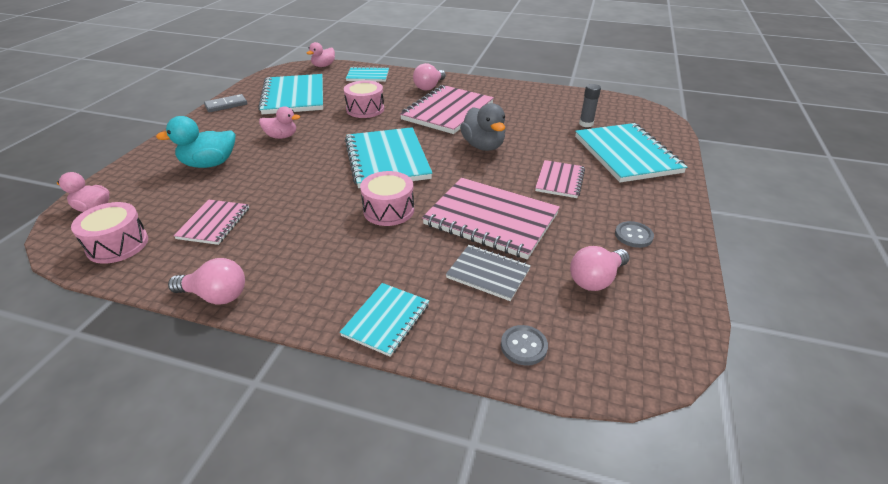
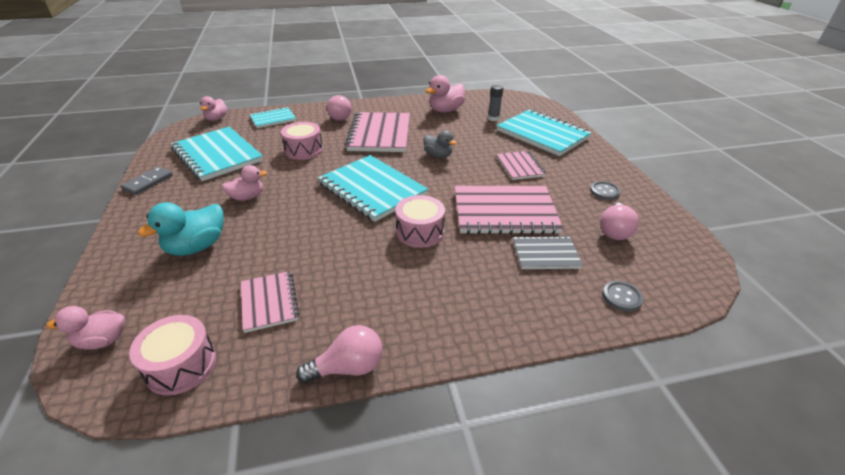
camera: 30 degrees left, 0 degrees up
(386, 320) = (513, 321): turquoise notebook -> none
(483, 146) = (438, 155): grey duck -> grey duck, size x0.66
(540, 104) = (445, 110): none -> pink duck

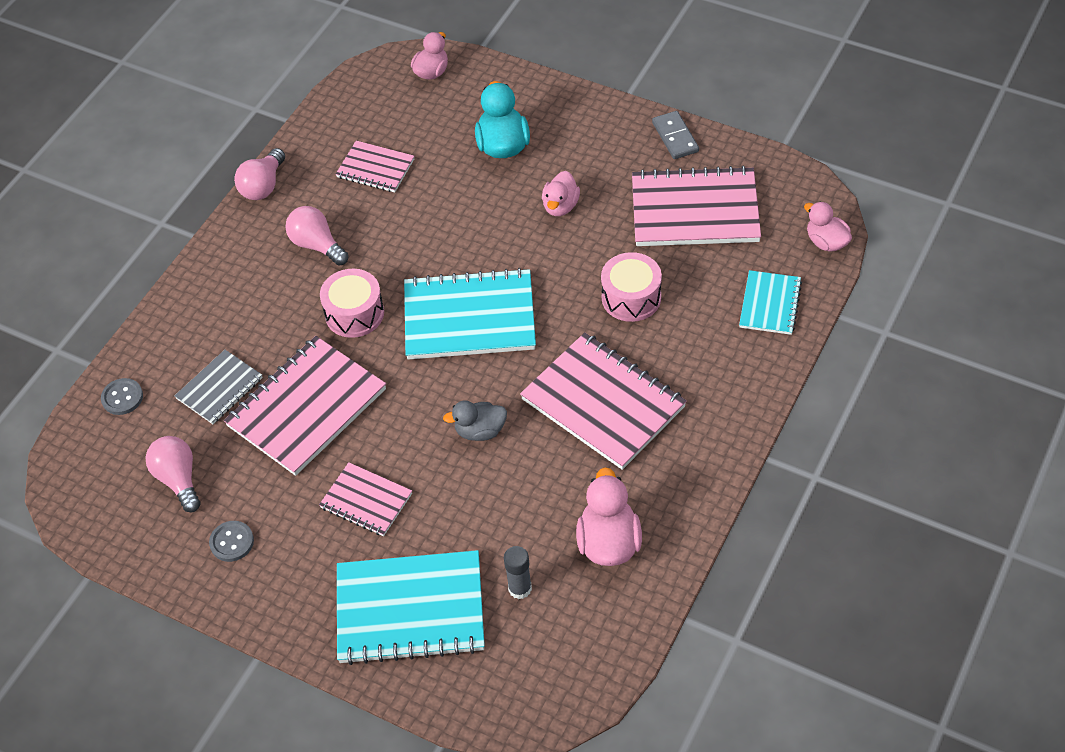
camera: 135 degrees right, 15 degrees up
(181, 365) = (361, 105): pink drum -> none
(217, 155) = (695, 210): turquoise notebook -> pink notebook
(341, 116) = (707, 389): pink light bulb -> pink light bulb (317, 245)

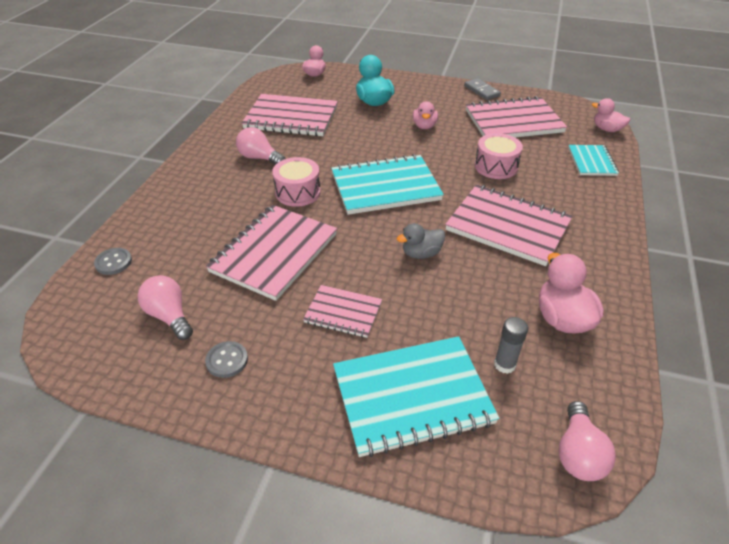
camera: 15 degrees left, 10 degrees down
(219, 388) = (198, 248): grey notebook -> none
(263, 186) = (213, 131): pink light bulb -> pink light bulb (578, 453)
(375, 168) = (291, 118): pink notebook -> pink notebook, size x1.83

